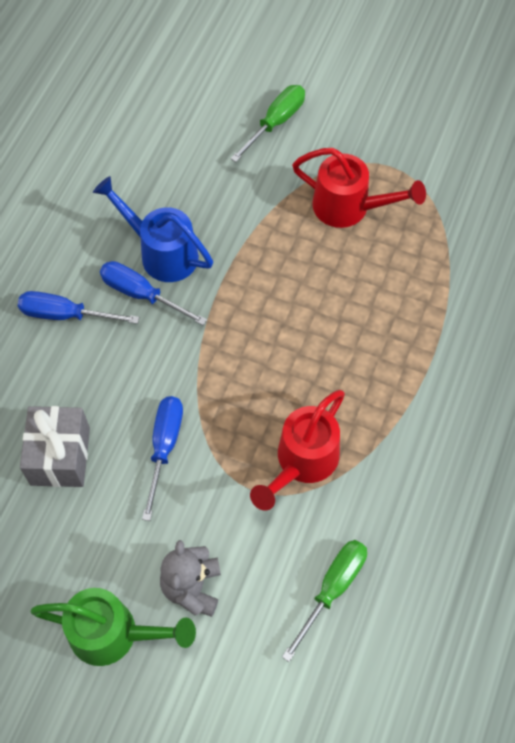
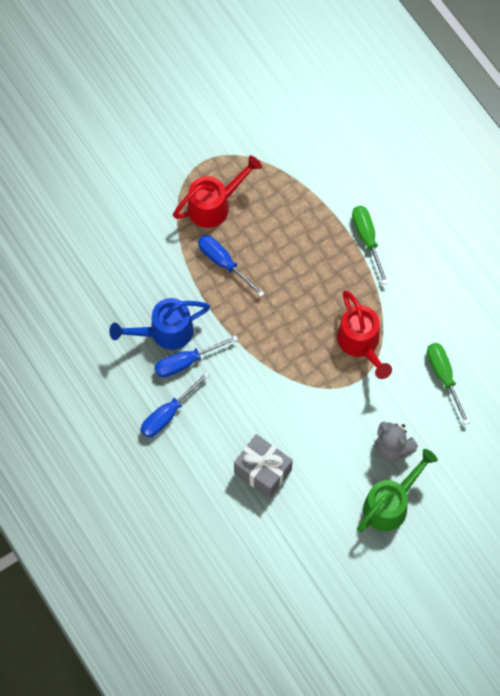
camera: 55 degrees left, 5 degrees up
(164, 447) = (298, 411): blue screwdriver -> blue screwdriver (223, 263)
(275, 122) = (118, 204): green screwdriver -> green screwdriver (367, 239)

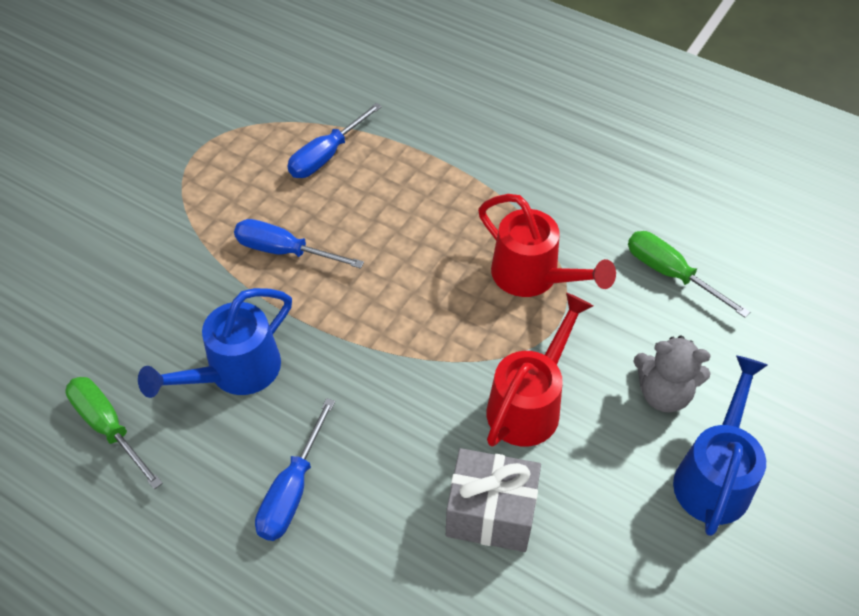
camera: 25 degrees left, 15 degrees down
(186, 362) = (288, 401): blue screwdriver -> blue screwdriver (326, 156)
(214, 205) = (238, 190): red watering can -> red watering can (529, 404)
(367, 239) = (466, 156): green screwdriver -> green screwdriver (108, 427)
(390, 504) = (714, 476): green watering can -> blue watering can

